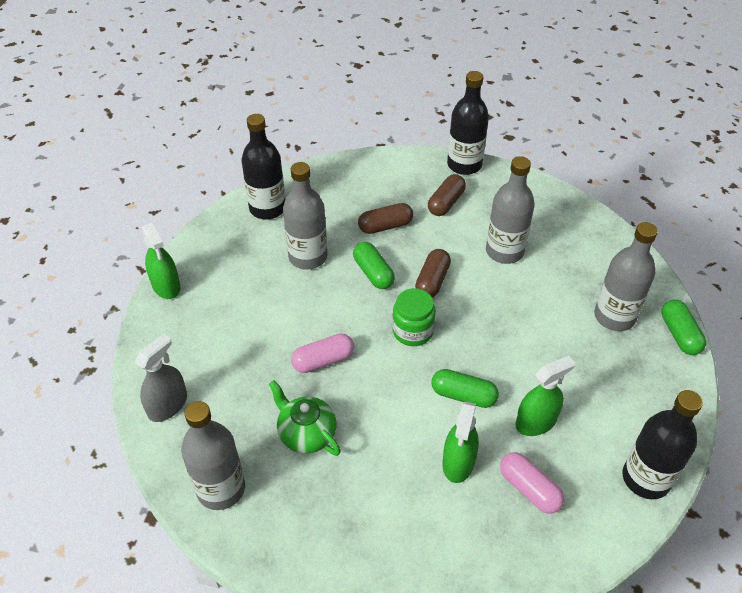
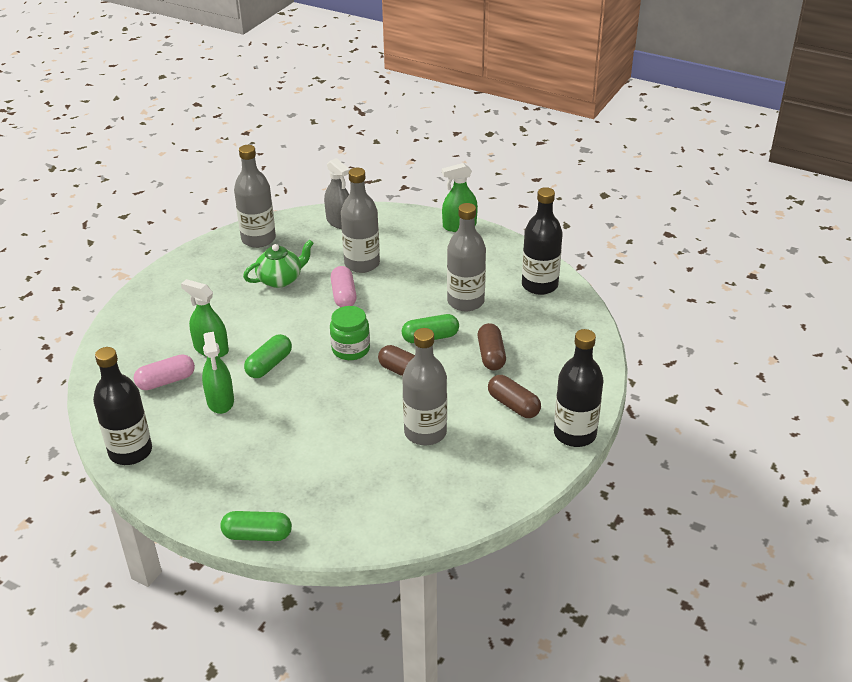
camera: 105 degrees right, 10 degrees down
(614, 317) = (303, 491): grey bottle -> grey bottle (362, 264)

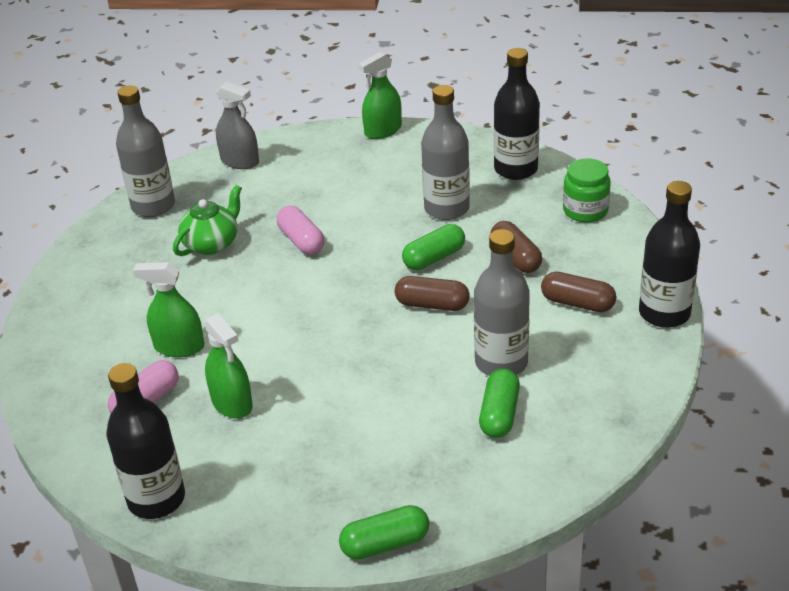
camera: 20 degrees left, 0 degrees up
(269, 365) = (264, 344): green capsule -> green capsule (499, 414)
(351, 349) = (351, 297): green jar -> green jar (585, 211)
(362, 264) = (298, 200): grey bottle -> none

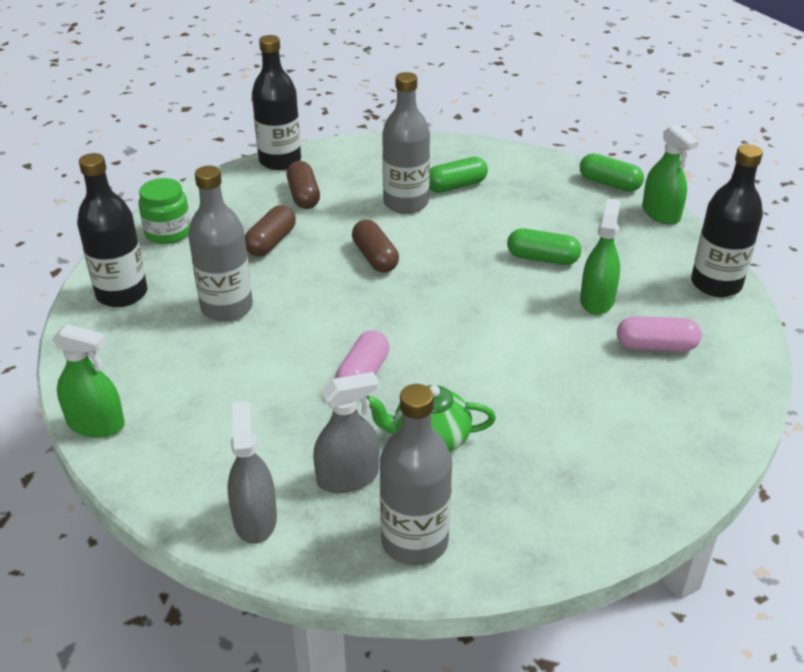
camera: 130 degrees left, 0 degrees up
(179, 347) = (582, 367): green spray bottle -> green spray bottle (661, 213)
(225, 201) = (348, 477): none -> grey spray bottle
(434, 258) = (312, 282): green capsule -> green capsule (542, 258)

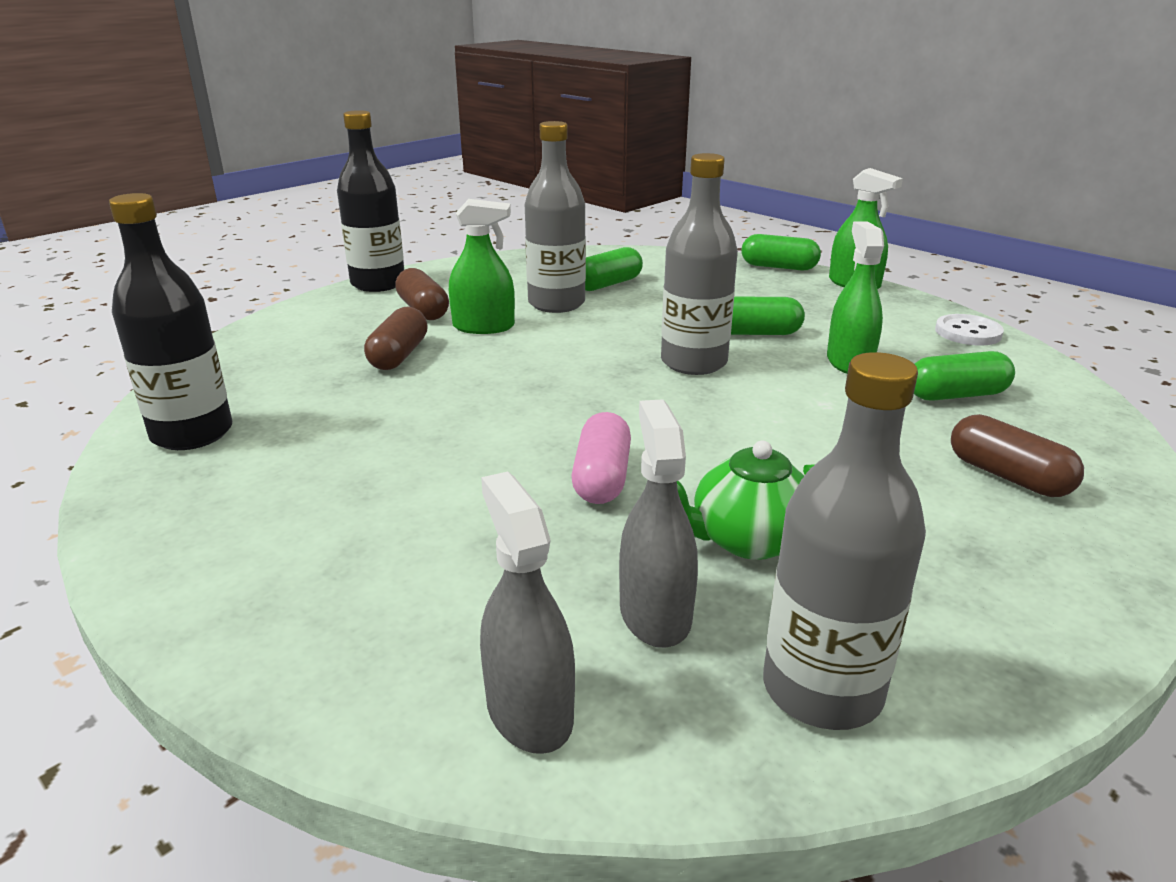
camera: 15 degrees left, 10 degrees down
(96, 424) = (183, 610): green spray bottle -> green spray bottle (483, 327)
(168, 232) = (247, 362): green jar -> none
(227, 307) = (362, 429): grey bottle -> grey bottle (693, 363)
(348, 477) = (655, 614): grey spray bottle -> grey spray bottle turned 60 degrees counterclockwise
(375, 257) = (547, 355): brown capsule -> brown capsule (1008, 476)
(656, 346) = (956, 395): pink capsule -> green capsule
(716, 284) = (968, 333): black bottle -> white button

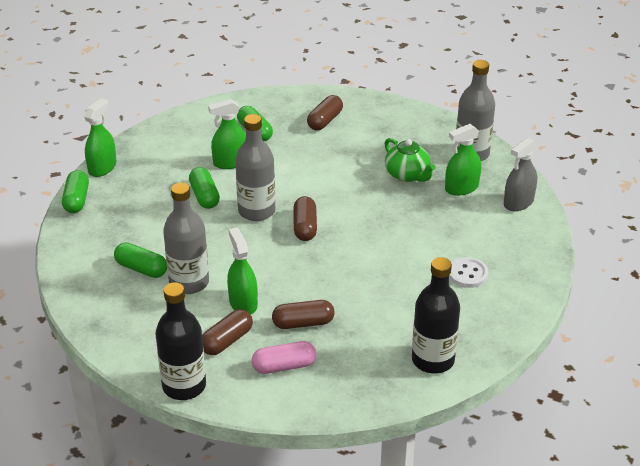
camera: 110 degrees left, 10 degrees up
(602, 478) = (388, 216): pink capsule -> pink capsule (284, 366)
(625, 392) = (305, 227): none -> brown capsule
(655, 614) = (461, 188): grey spray bottle -> green spray bottle
(968, 333) = (171, 128): white button -> white button (467, 274)

